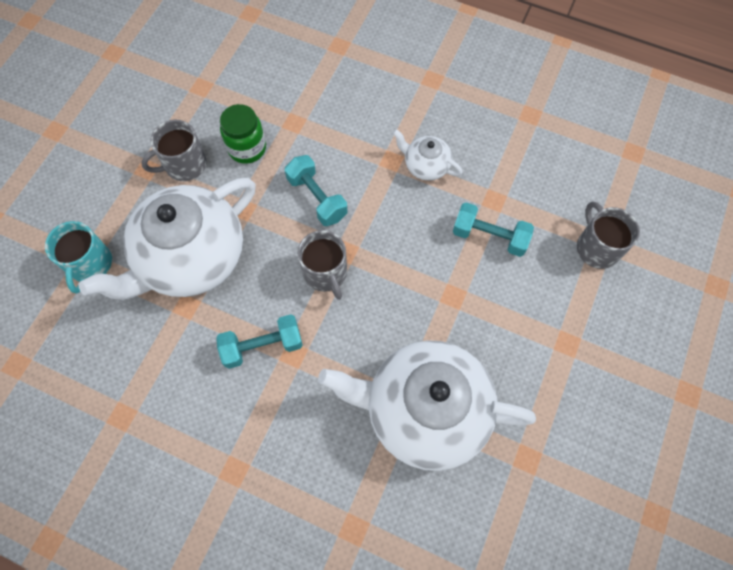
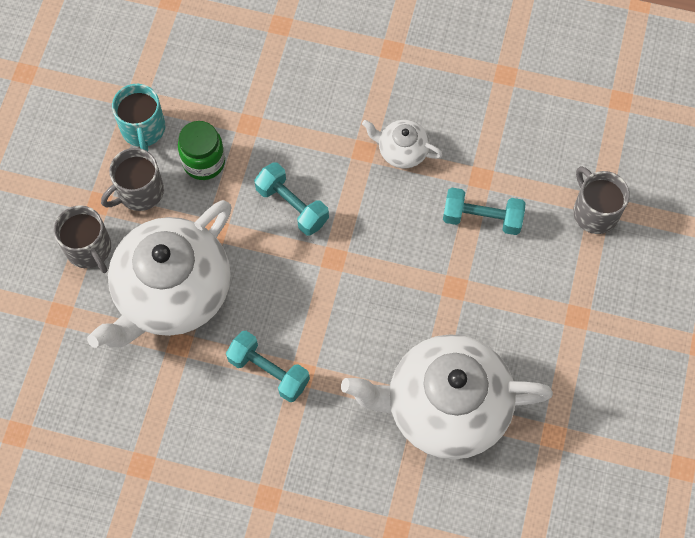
camera: 10 degrees left, 0 degrees up
(90, 264) = (66, 317): turquoise mug -> turquoise mug (143, 129)
(262, 346) = (268, 371): turquoise dumbbell -> turquoise dumbbell turned 60 degrees clockwise
(325, 273) = (318, 285): grey mug -> grey mug (89, 249)

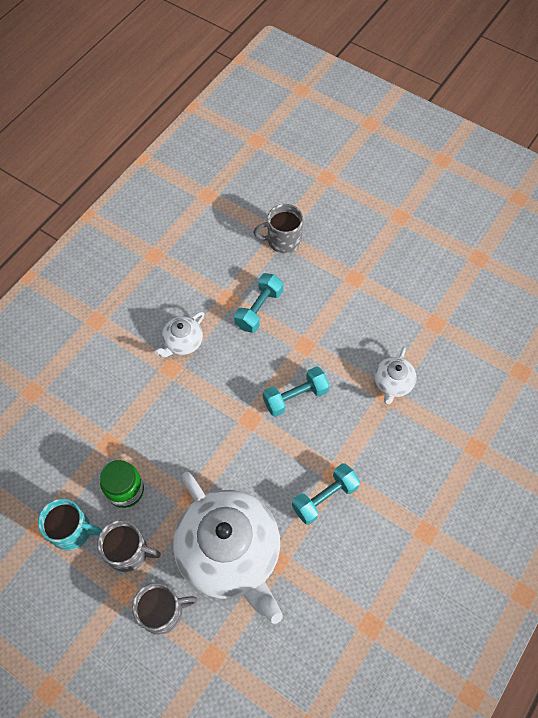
camera: 70 degrees left, 5 degrees down
(139, 192) = (128, 552): grey mug -> grey mug turned 60 degrees counterclockwise
(292, 206) = (194, 435): turquoise dumbbell -> turquoise dumbbell (295, 397)
(445, 406) = (392, 383): white teapot -> white teapot, size x0.44

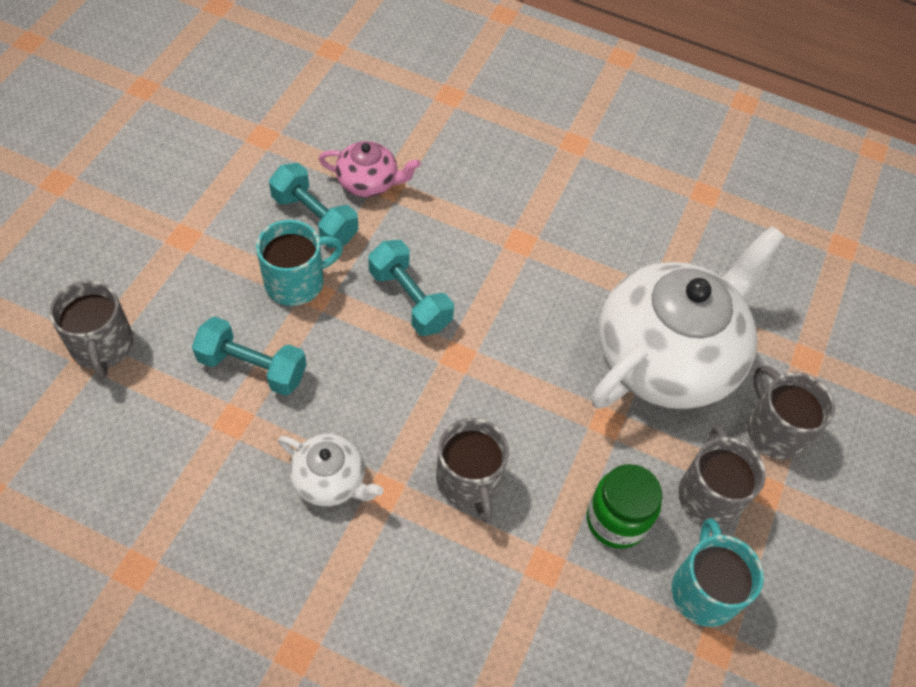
camera: 105 degrees left, 5 degrees down
(167, 412) = (469, 481): none -> grey mug
(315, 335) = (296, 282): none -> turquoise mug
(324, 498) = (558, 251): turquoise dumbbell -> turquoise dumbbell (315, 218)
(392, 383) = (368, 182): white teapot -> pink teapot

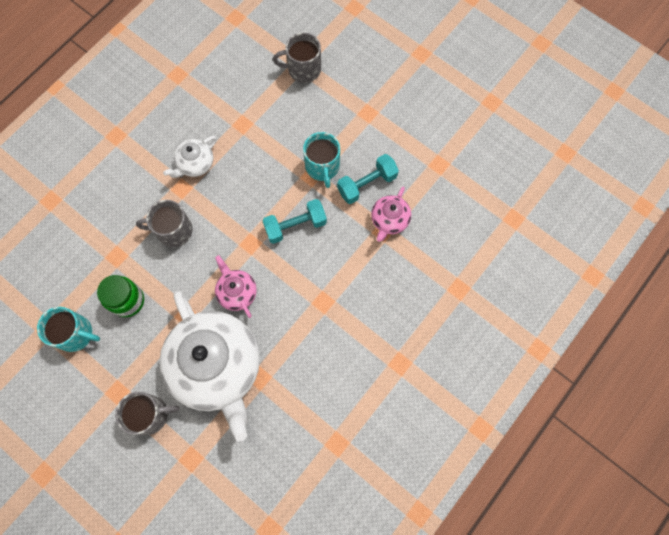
camera: 110 degrees right, 15 degrees up
(252, 367) = (271, 137): turquoise dumbbell -> none
(544, 357) = (237, 292): none -> pink teapot
(709, 494) = (125, 357): grey mug -> none

